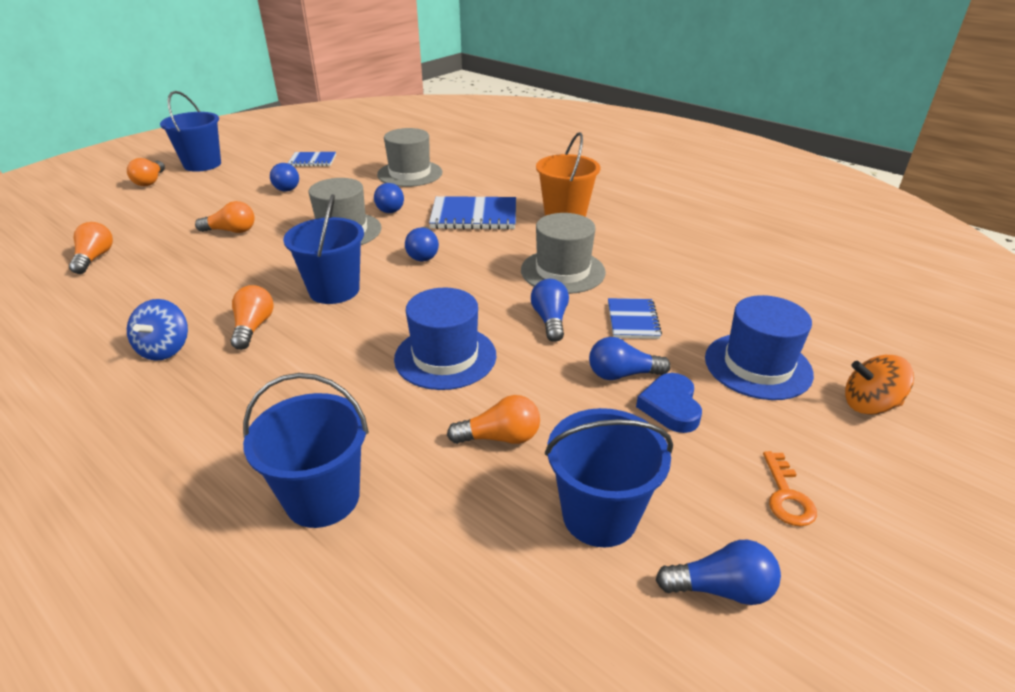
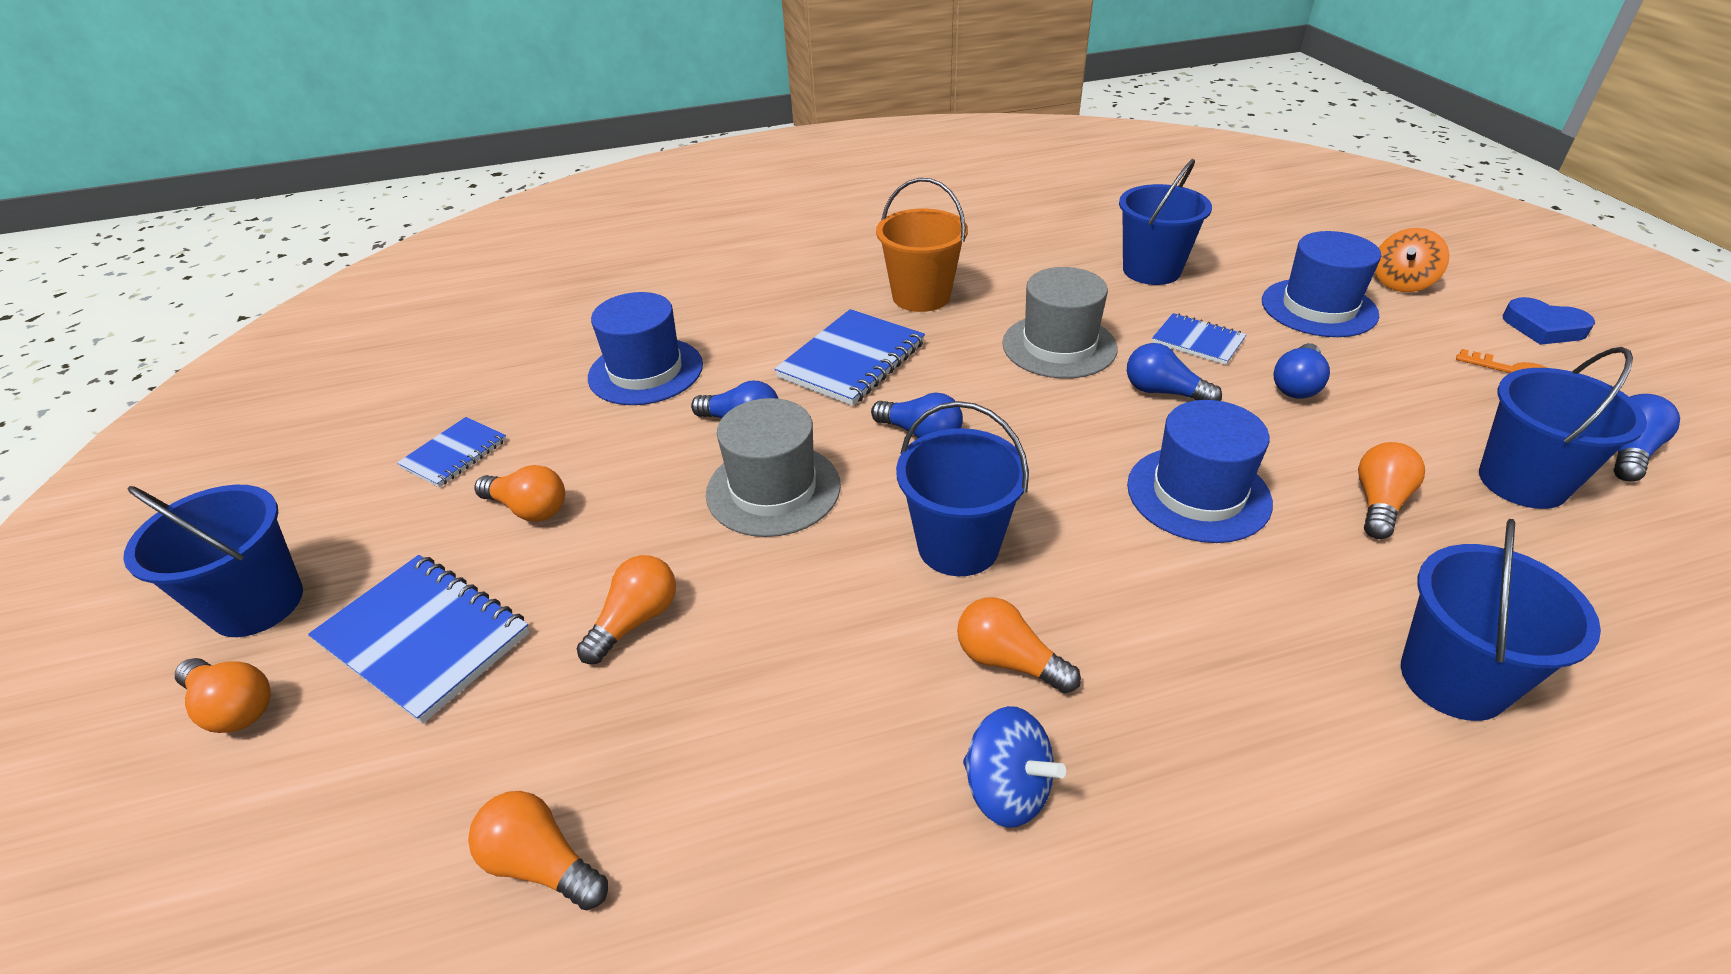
camera: 55 degrees left, 5 degrees up
(199, 197) = (424, 638): none -> blue notebook
(288, 186) = (529, 509): blue light bulb -> orange light bulb
(410, 173) = (646, 371): grey hat -> blue hat
(670, 407) = (1365, 379): blue heart -> blue heart (1543, 327)
(710, 281) = (1151, 270): none -> blue bucket

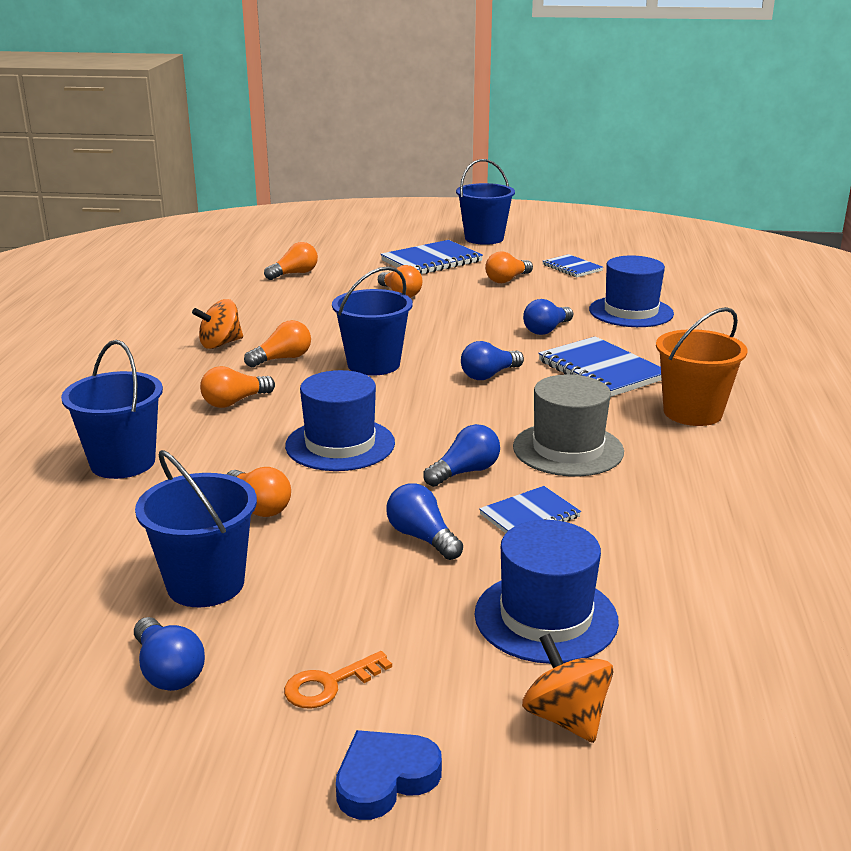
camera: 110 degrees right, 15 degrees down
(234, 707) = (425, 237): orange light bulb -> orange light bulb (235, 402)
(773, 489) = (471, 329): grey hat -> none
(1007, 789) = (220, 344): blue spinning top -> orange spinning top
(1151, 270) = (691, 542): blue bucket -> none

